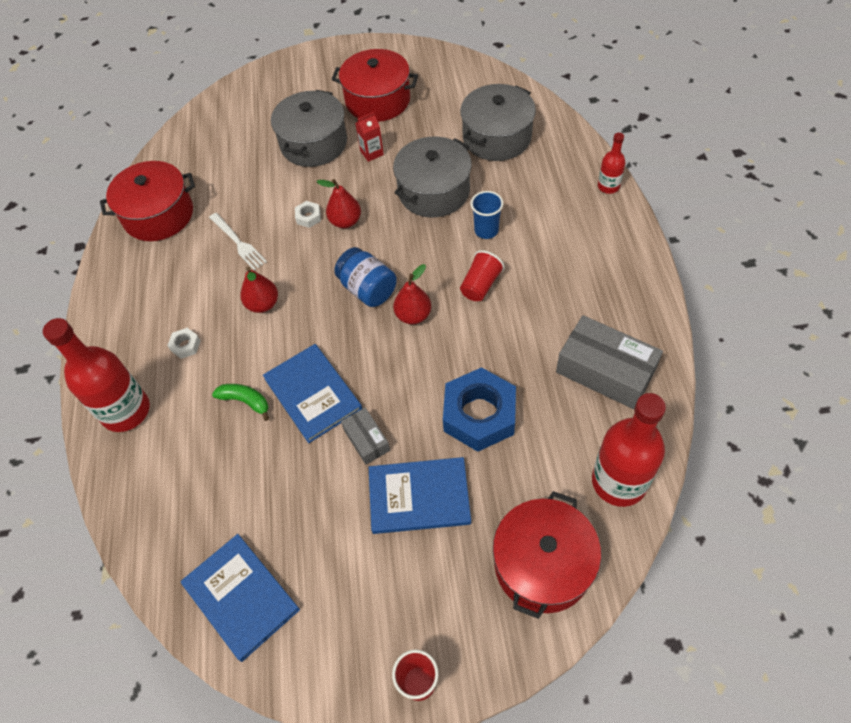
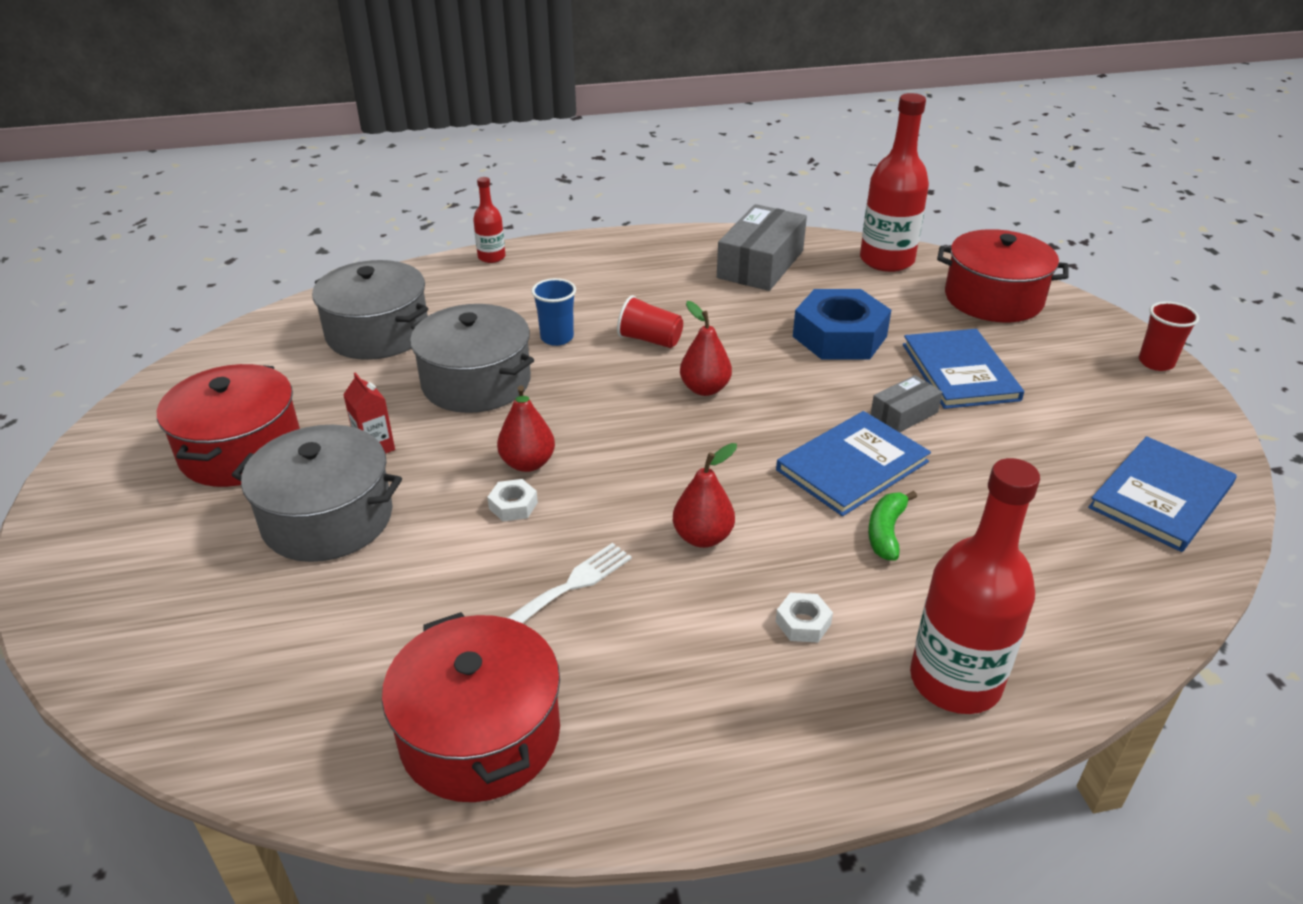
camera: 100 degrees left, 20 degrees down
(368, 289) = (663, 430): blue jar -> none

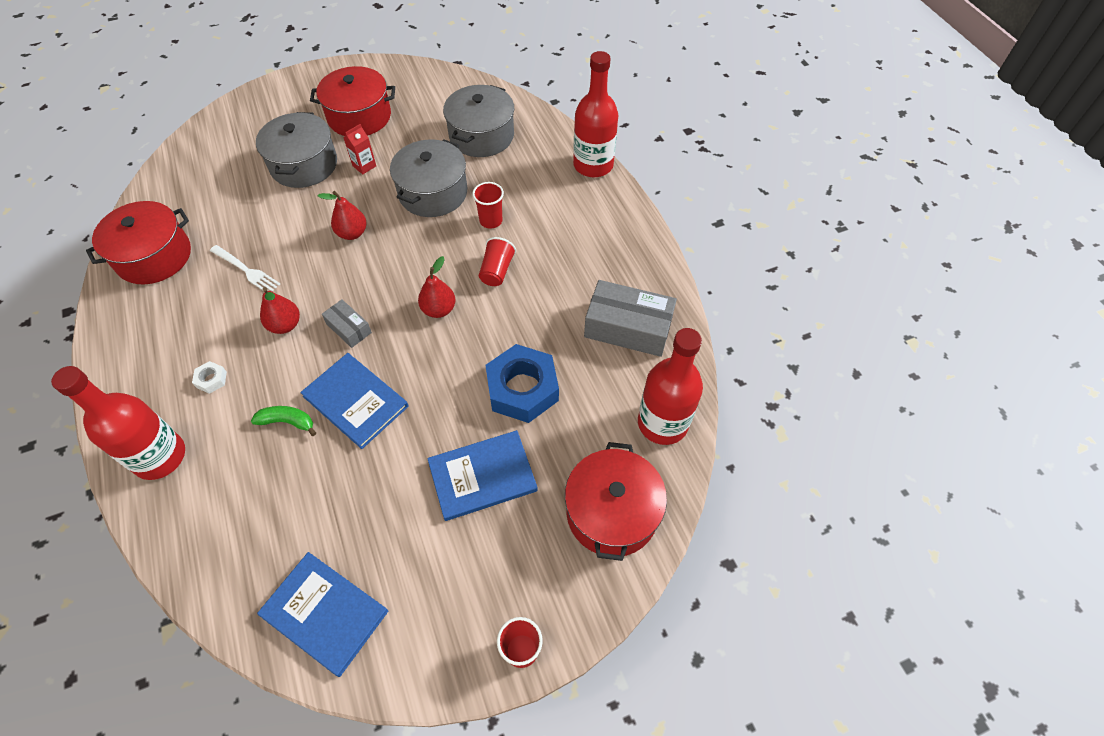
camera: 80 degrees right, 20 degrees up
(491, 257) = (593, 165): red bottle -> red bottle, size x1.97
(513, 505) = (314, 235): white nut -> none
(557, 338) = (491, 221): blue cup -> red cup
(904, 414) = (419, 434): grey box -> grey box (349, 328)

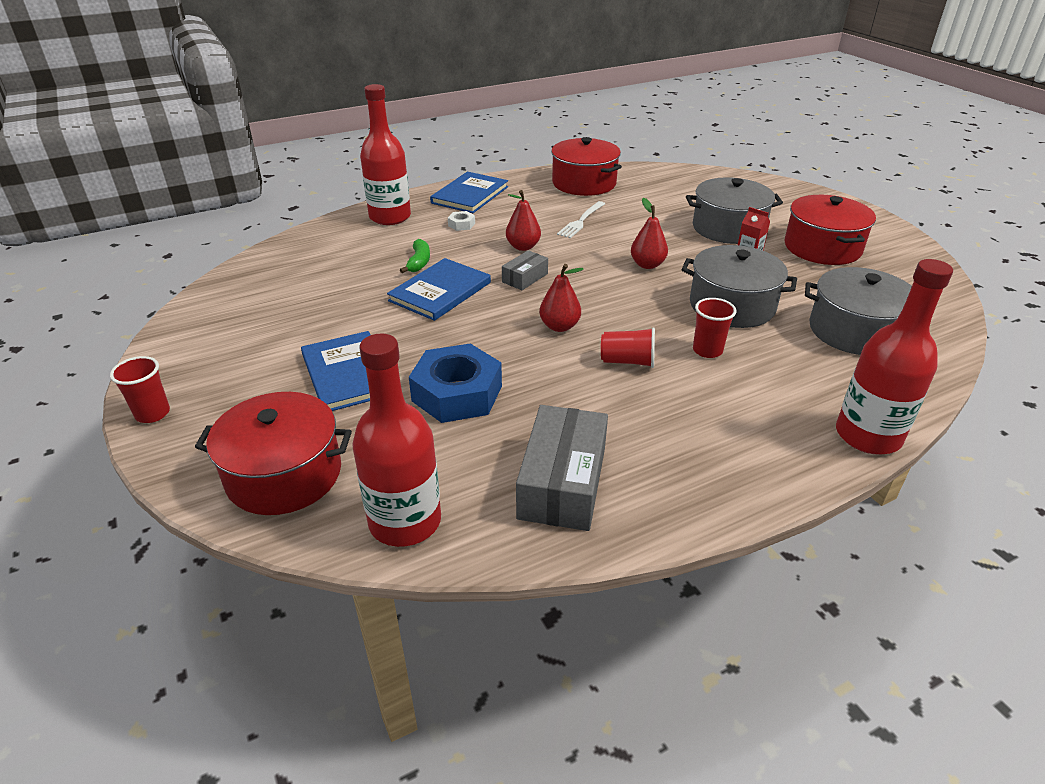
camera: 85 degrees right, 20 degrees down
(325, 613) = (234, 303): blue book -> blue book (470, 195)

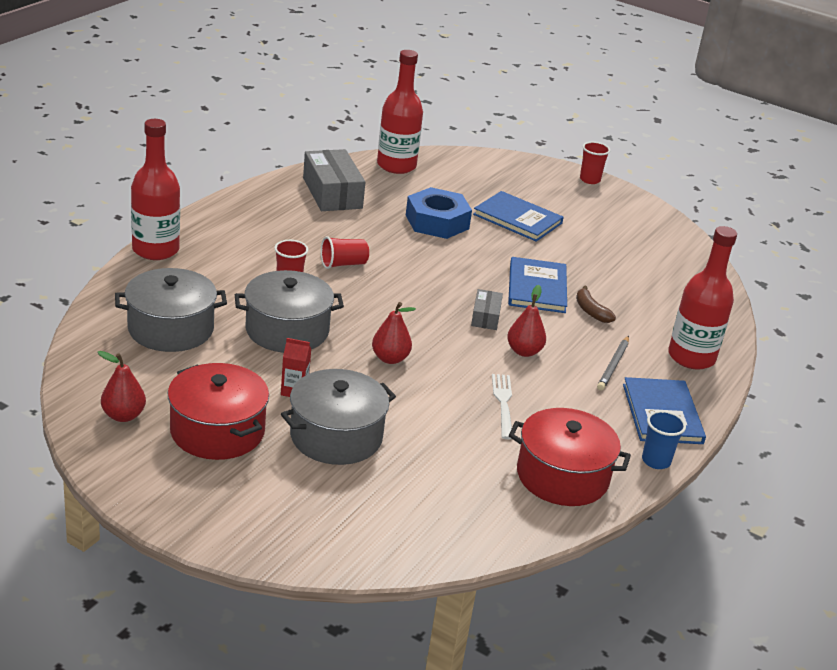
camera: 145 degrees right, 5 degrees down
(284, 474) = (479, 170): red pot -> none
(419, 262) = (591, 311): green banana -> brown banana
(461, 224) = (613, 365): white nut -> grey pencil
(512, 178) = (656, 461): none -> blue cup
(559, 326) = (415, 279): red pear -> red pear (123, 415)

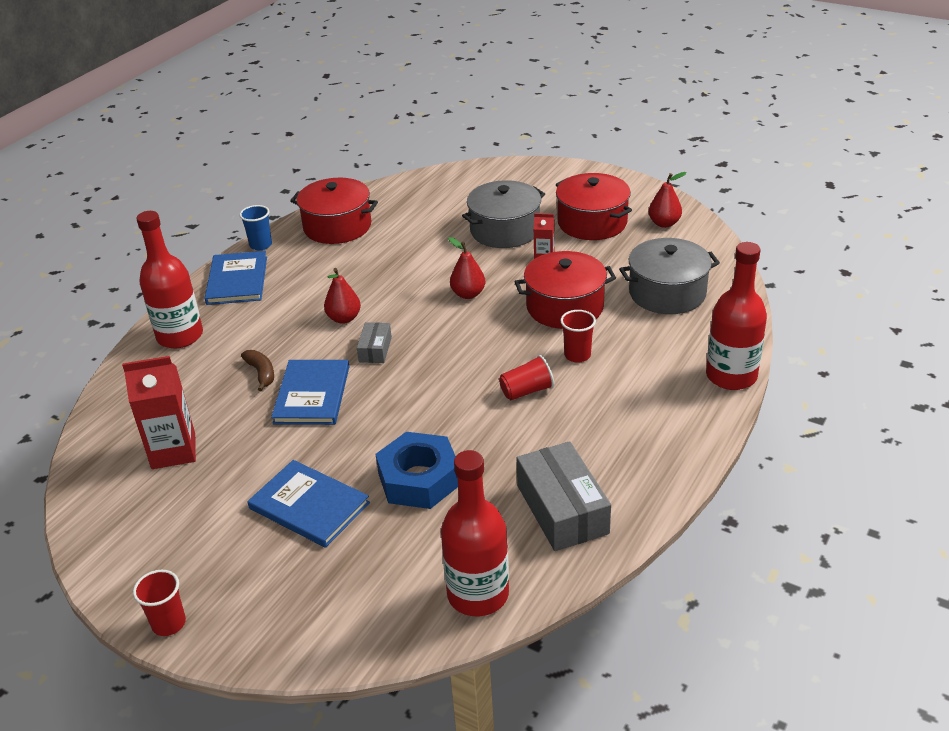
camera: 175 degrees left, 5 degrees up
(287, 330) = (565, 307): grey pot -> red pot
(503, 403) = (372, 270): white fork -> none
(613, 365) = (262, 317): grey pencil -> none
(639, 264) = (173, 451): none -> red carton

